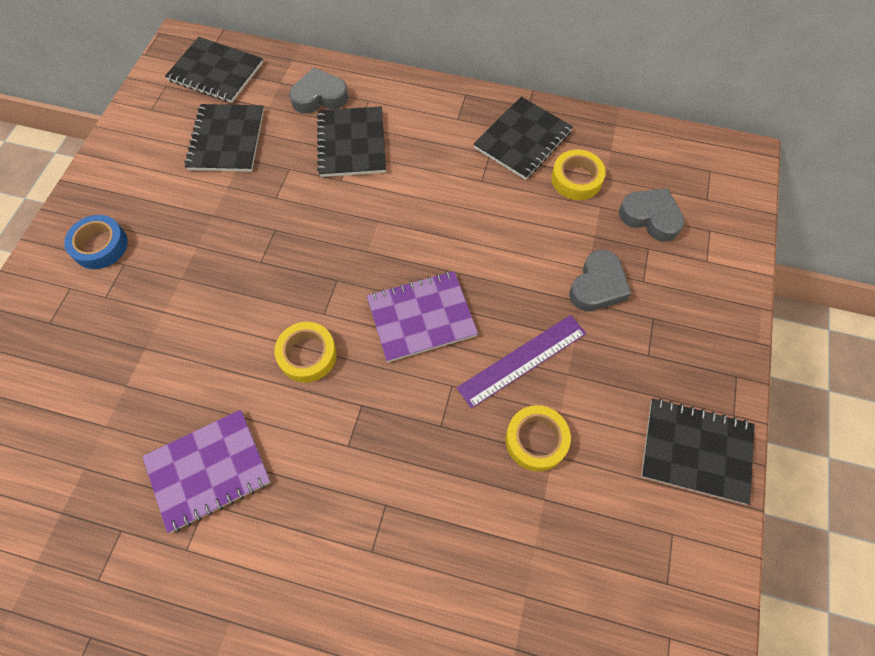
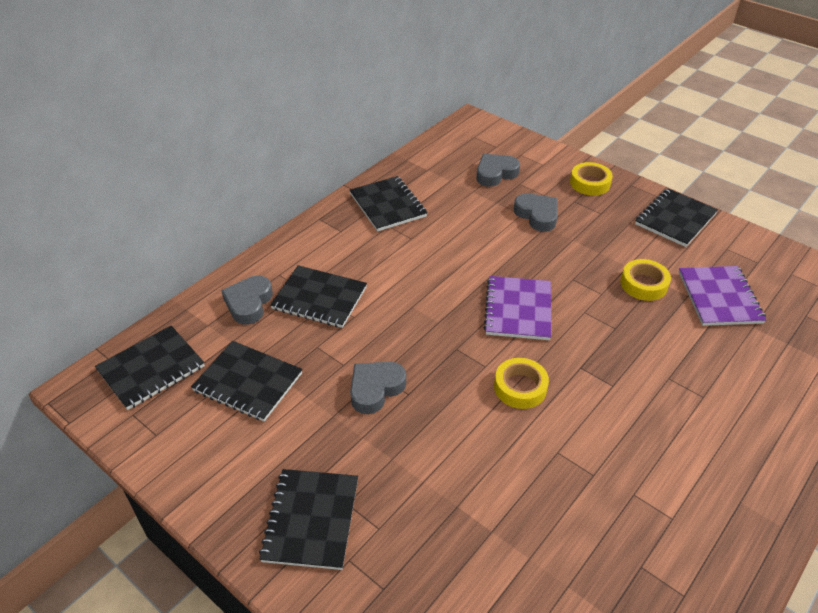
camera: 65 degrees left, 20 degrees down
(100, 246) = (311, 519): blue tape -> black notebook
(208, 470) = (603, 484): purple notebook -> purple notebook (719, 297)
(256, 234) = (375, 389): none -> grey heart
(522, 360) = (579, 270): purple ruler -> none
(576, 179) = (442, 193): yellow tape -> yellow tape (590, 183)

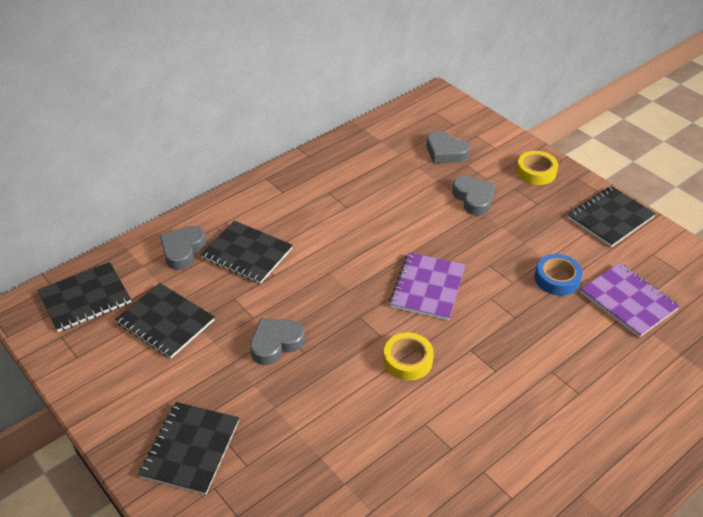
camera: 10 degrees right, 0 degrees up
(388, 205) = (333, 172): black notebook -> none
(495, 173) = (445, 152): grey heart -> grey heart turned 120 degrees counterclockwise
(644, 284) = (557, 279): yellow tape -> blue tape
(719, 297) = (628, 301): purple notebook -> purple notebook turned 45 degrees counterclockwise

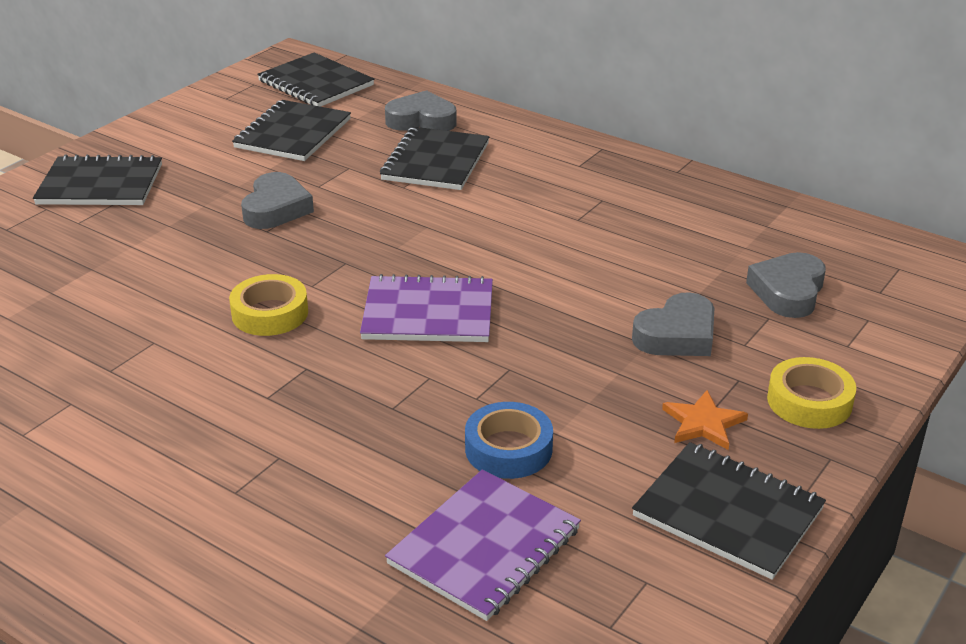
camera: 75 degrees right, 10 degrees down
(276, 343) = (276, 208): grey heart -> grey heart turned 60 degrees clockwise
(547, 208) = (703, 423): none -> orange star

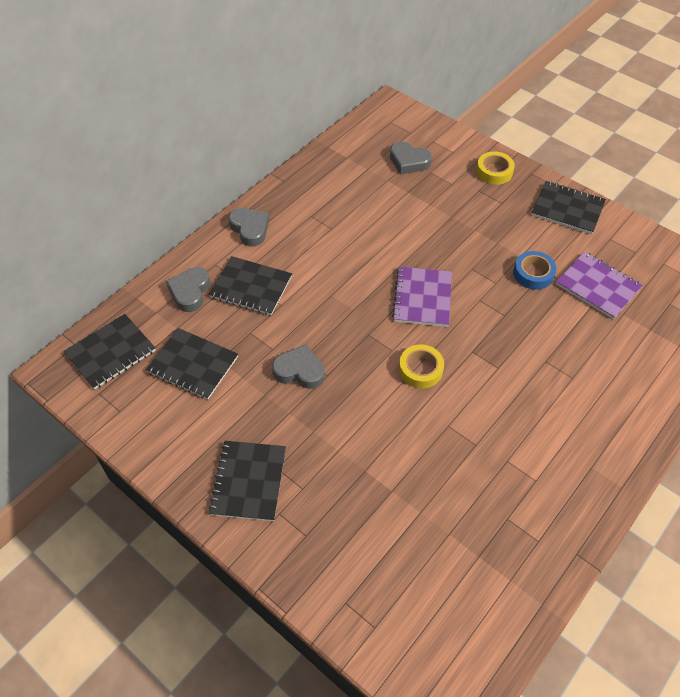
camera: 85 degrees left, 20 degrees up
(677, 335) = (444, 205): grey heart -> grey heart (250, 229)
(703, 423) = (511, 207): orange star -> none
(728, 512) = (567, 209): black notebook -> black notebook turned 75 degrees clockwise

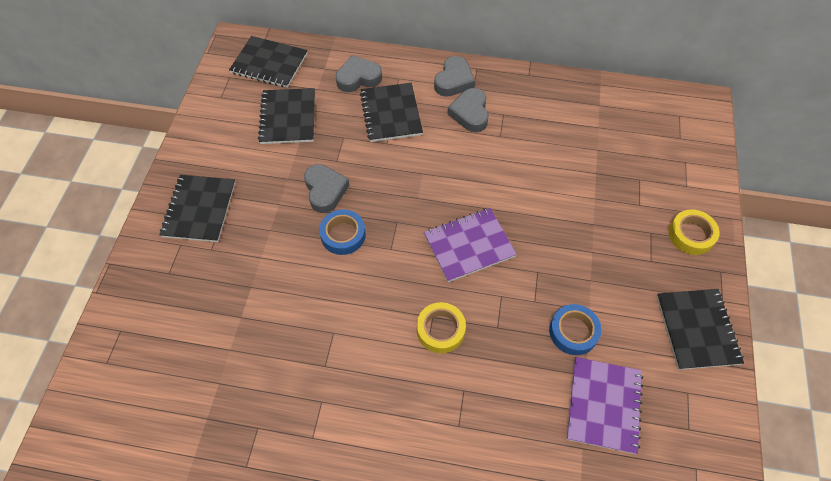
camera: 60 degrees right, 5 degrees up
(248, 481) = (199, 209): black notebook -> black notebook turned 60 degrees counterclockwise
(356, 377) = (343, 235): none -> blue tape
(409, 161) = (638, 155): grey heart -> grey heart (470, 113)
(420, 369) = (383, 282): yellow tape -> yellow tape (440, 330)

